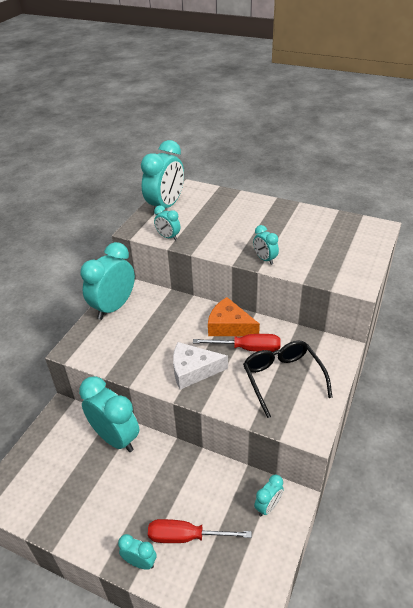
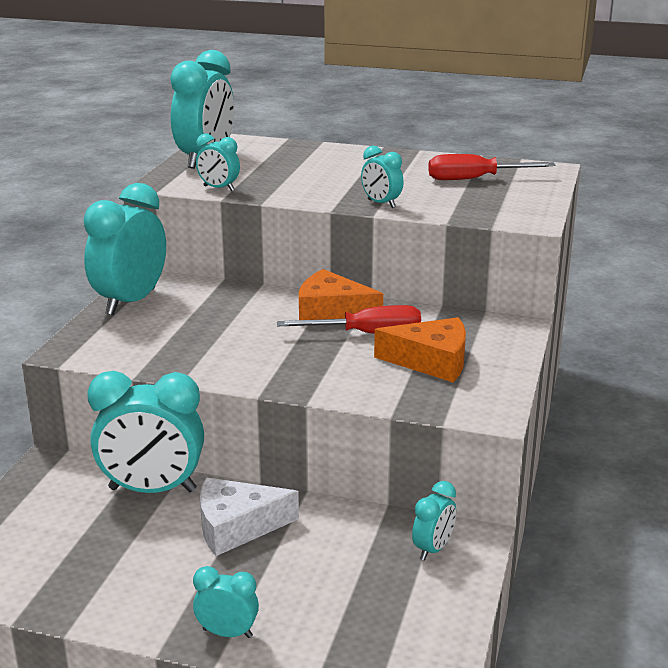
camera: 10 degrees left, 15 degrees down
(115, 438) = (152, 490): turquoise clock -> turquoise clock turned 150 degrees clockwise
(186, 537) = (302, 596): red screwdriver -> red screwdriver (475, 179)
(193, 370) = (283, 361): white cheese -> white cheese (237, 526)
(282, 378) = (431, 361): black glasses -> orange cheese

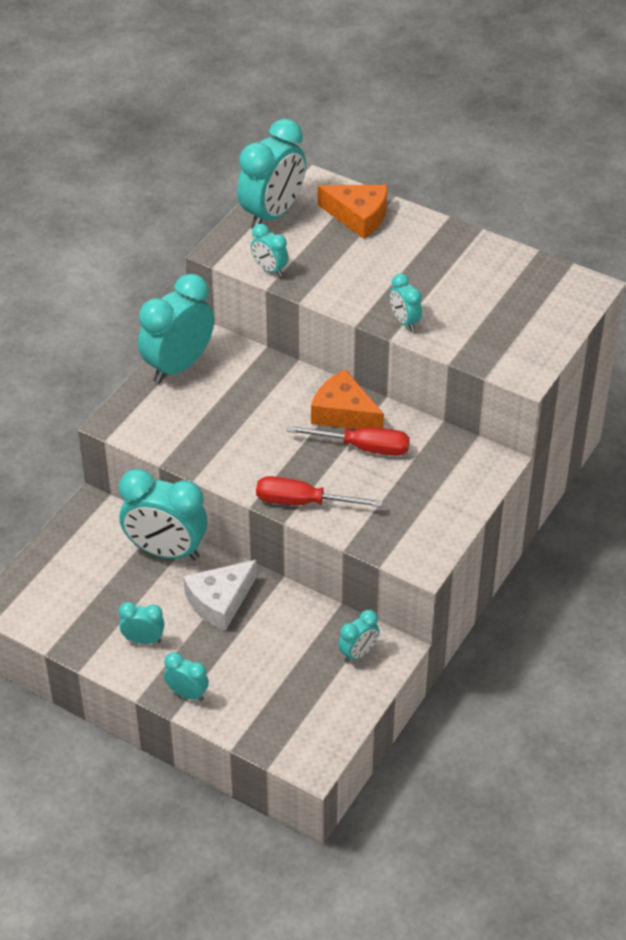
camera: 15 degrees right, 20 degrees up
(148, 583) = (143, 640): none -> turquoise clock
(237, 526) = (220, 601): white cheese -> white cheese turned 45 degrees counterclockwise
(431, 361) = (402, 492): orange cheese -> orange cheese (358, 216)
(475, 179) = (509, 294): red screwdriver -> red screwdriver (303, 502)

